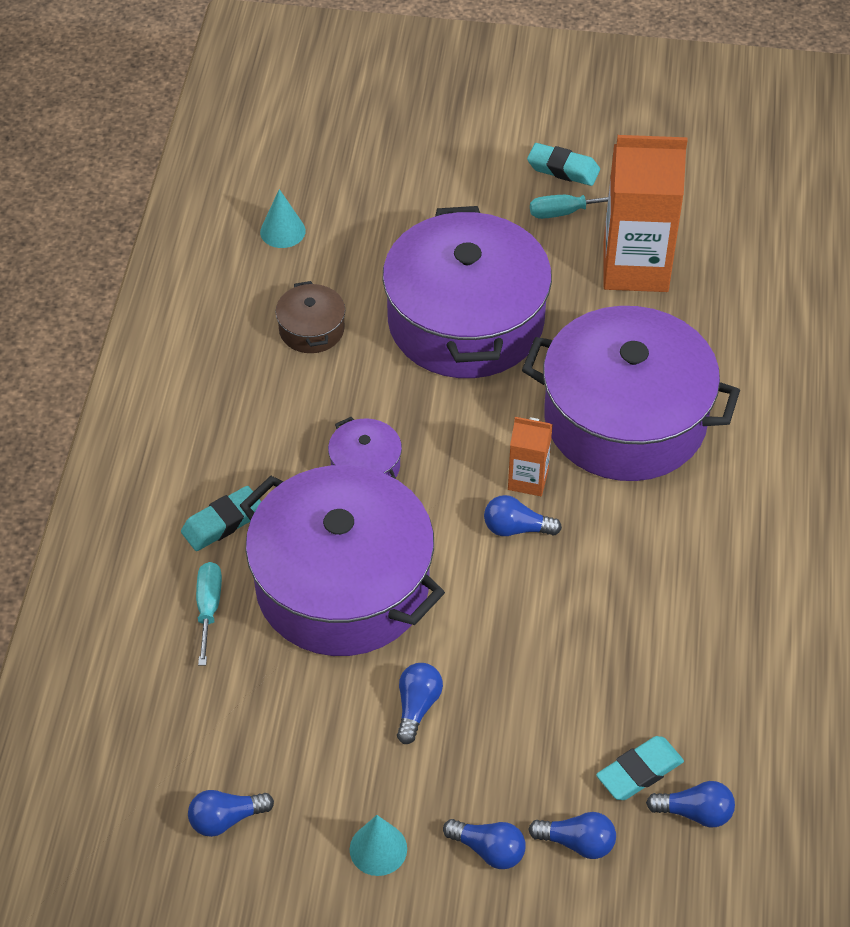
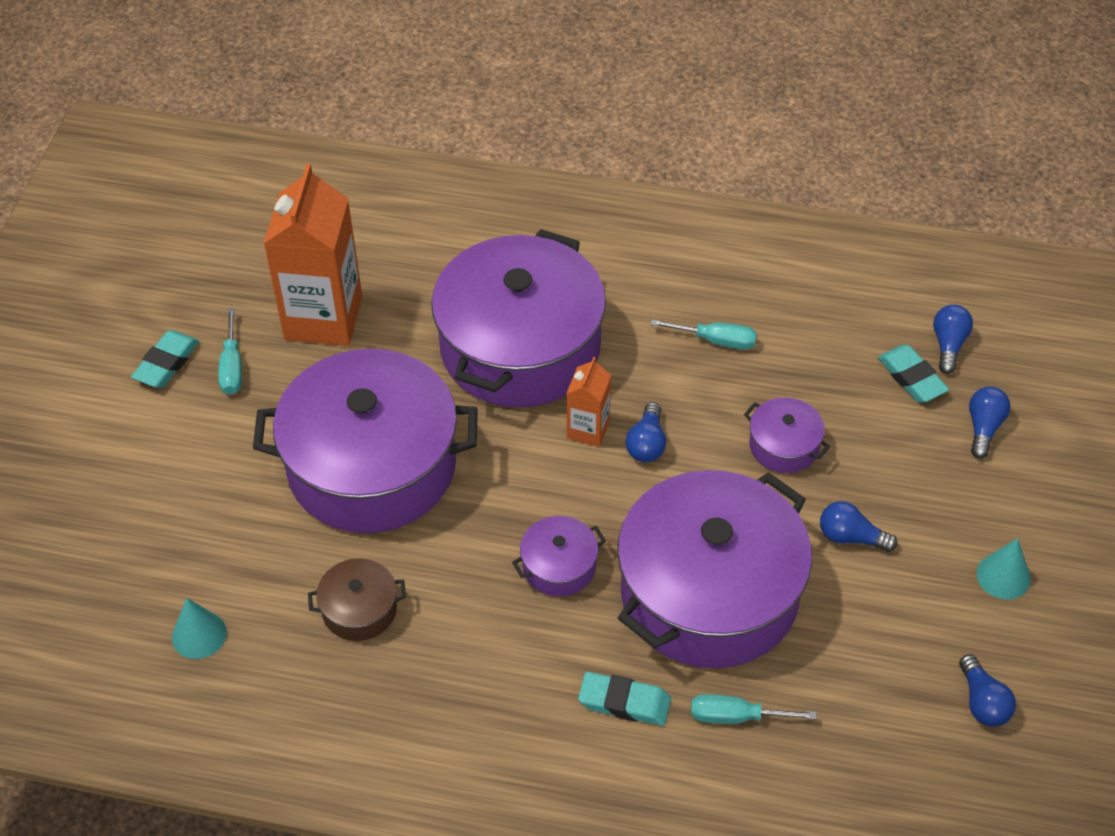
camera: 85 degrees left, 0 degrees up
(222, 522) = (624, 702): turquoise eraser -> turquoise eraser turned 45 degrees counterclockwise
(488, 849) = (996, 492): blue light bulb -> none
(528, 647) = (784, 446): none -> purple pot
(662, 584) = (716, 341): none -> turquoise screwdriver

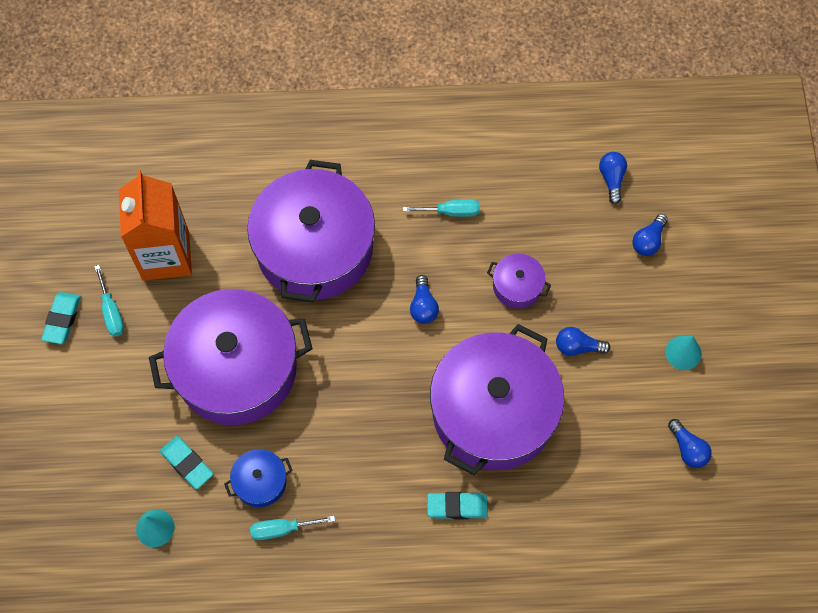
camera: 15 degrees left, 15 degrees up
(359, 609) = (260, 482): brown pot -> blue pot
(559, 566) = (387, 416): purple pot -> none
(588, 429) = (380, 304): orange carton -> none
(735, 716) = (532, 499): turquoise screwdriver -> turquoise screwdriver (282, 529)
(911, 378) = (592, 212): turquoise eraser -> turquoise eraser (187, 463)
(983, 428) = (648, 241): blue light bulb -> blue light bulb turned 150 degrees counterclockwise

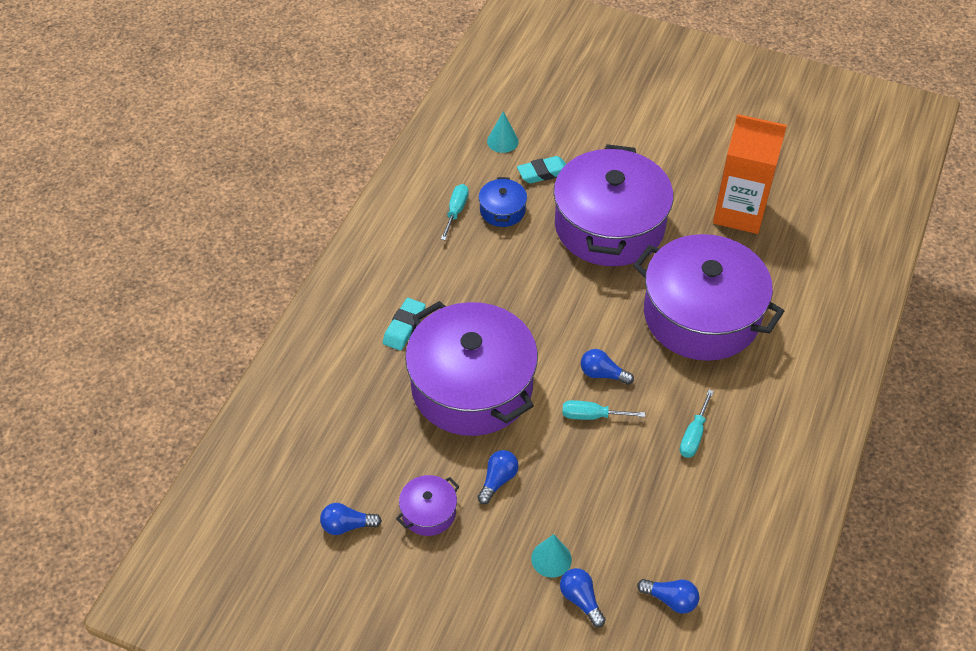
camera: 115 degrees right, 15 degrees down
(62, 319) = (708, 135): turquoise eraser -> none
(111, 312) = (701, 165): turquoise screwdriver -> turquoise screwdriver (592, 416)
(517, 286) = (586, 457): purple pot -> purple pot (428, 512)
(683, 353) = (442, 570): turquoise cone -> turquoise cone (551, 559)

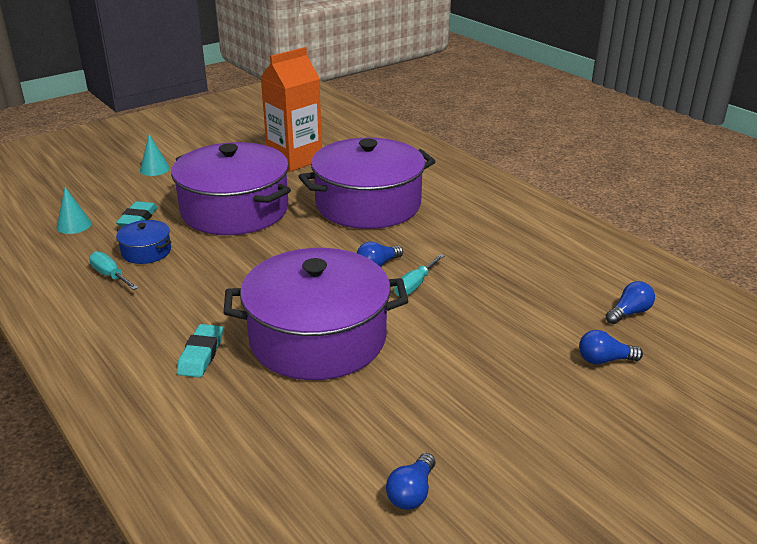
camera: 60 degrees left, 20 degrees down
(404, 327) = (201, 355): turquoise eraser -> turquoise eraser turned 45 degrees clockwise
(428, 512) = (441, 421): purple pot -> none
(498, 480) = (439, 361): blue light bulb -> none
(551, 559) = (549, 361): turquoise cone -> turquoise cone (154, 169)
(693, 435) = (477, 246): turquoise screwdriver -> none

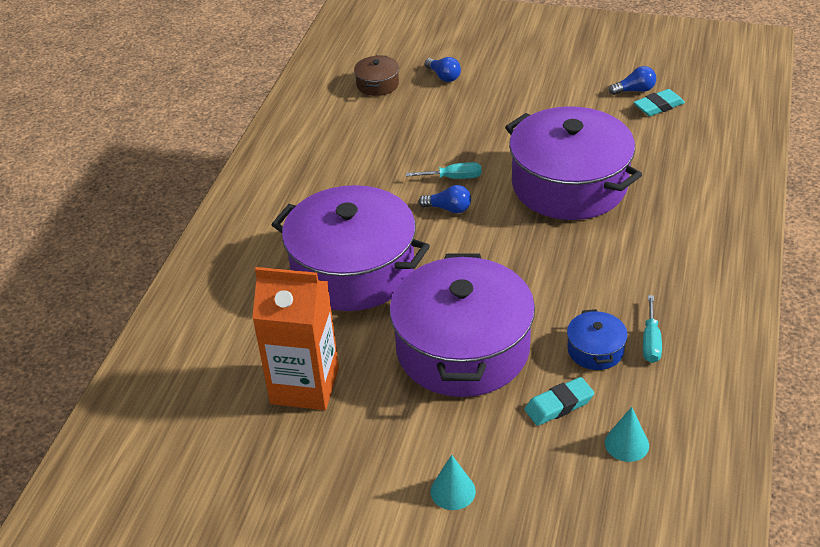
camera: 125 degrees left, 10 degrees up
(201, 355) = (654, 221): turquoise eraser -> turquoise eraser (658, 106)
(629, 313) = (377, 84): blue light bulb -> brown pot

